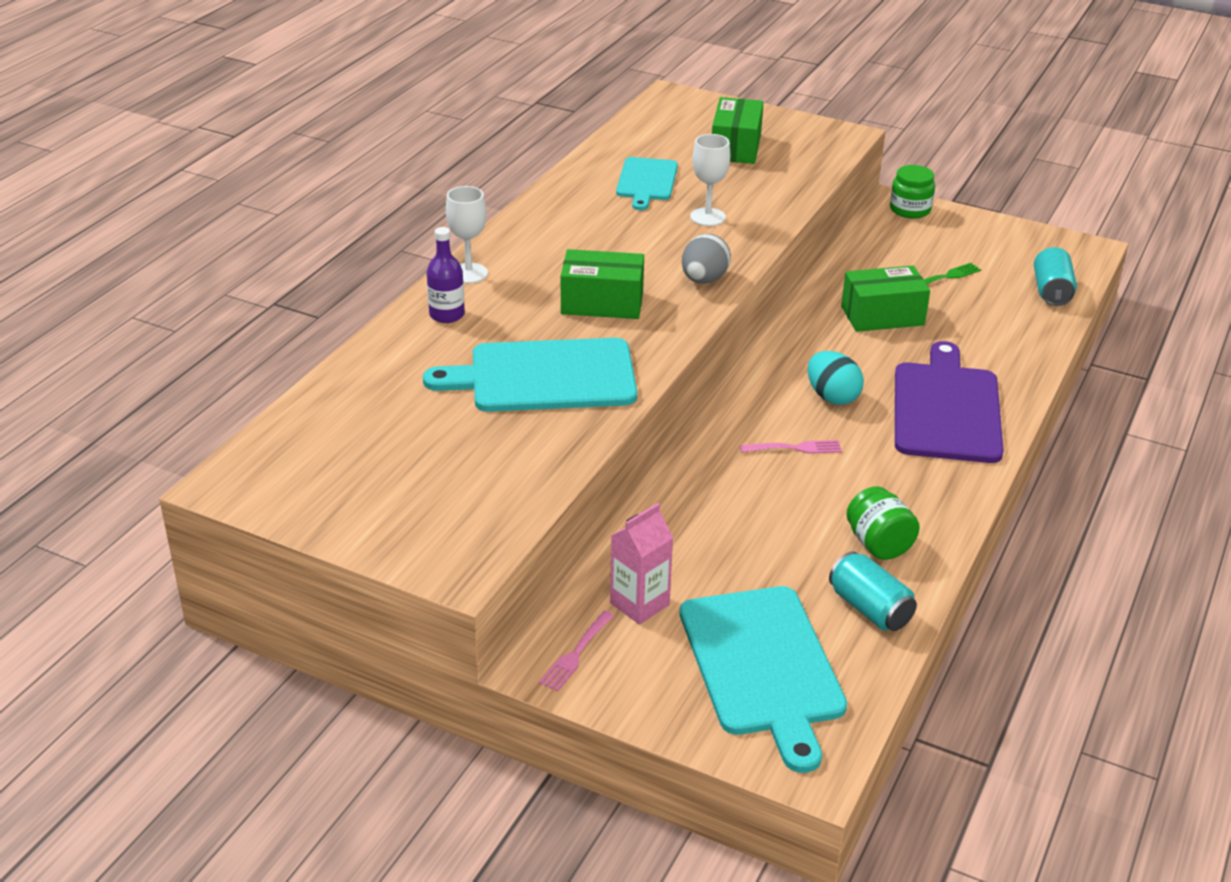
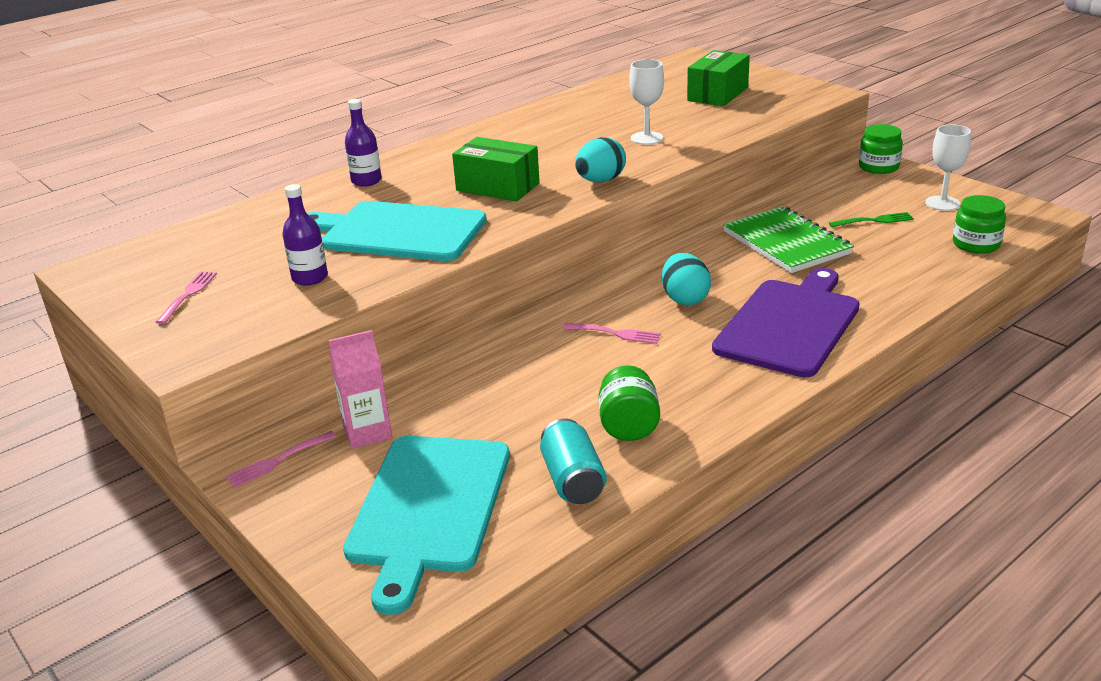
camera: 25 degrees right, 5 degrees down
(385, 495) = (188, 295): none -> pink fork
(468, 273) = (412, 156): white goblet -> white goblet (942, 203)
(501, 450) = (310, 278): none -> purple bottle
(647, 181) = (618, 110): turquoise cutting board -> none
(704, 280) = (600, 181): grey egg -> turquoise egg
(882, 316) = (786, 243): green box -> green notebook
(1051, 291) = (976, 244): turquoise can -> green jar

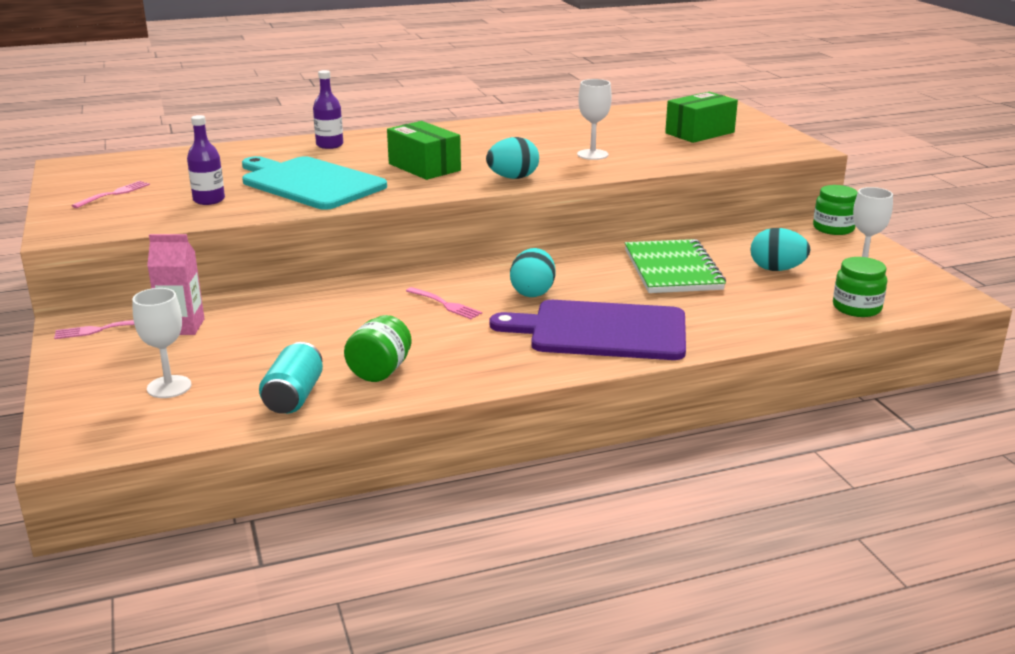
camera: 20 degrees right, 5 degrees down
(429, 508) = (169, 387): turquoise cutting board -> white goblet
(789, 324) = (602, 331): purple cutting board -> purple cutting board turned 135 degrees counterclockwise
(873, 221) = (776, 269): green fork -> turquoise egg

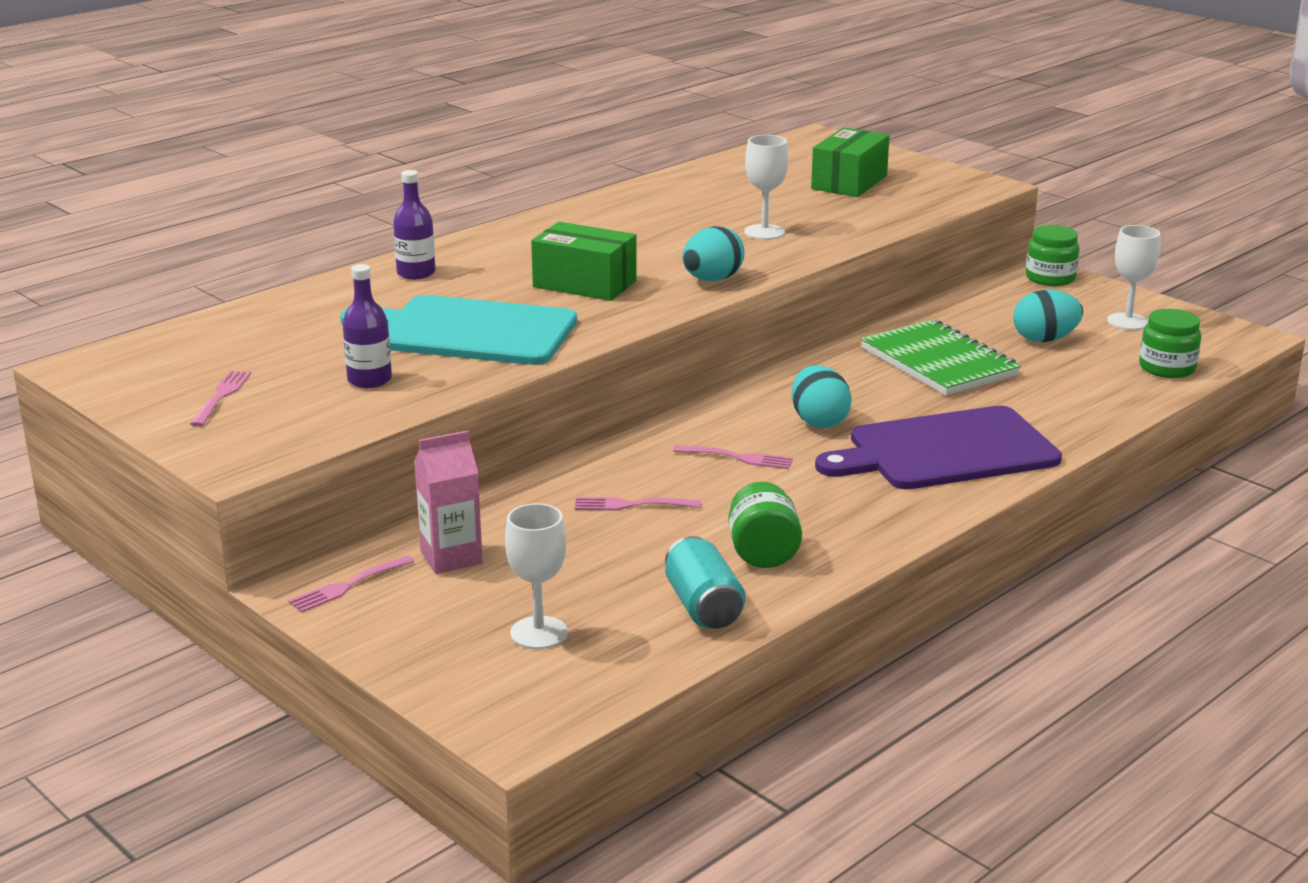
camera: 25 degrees left, 0 degrees up
(336, 319) = (632, 505): none -> pink fork

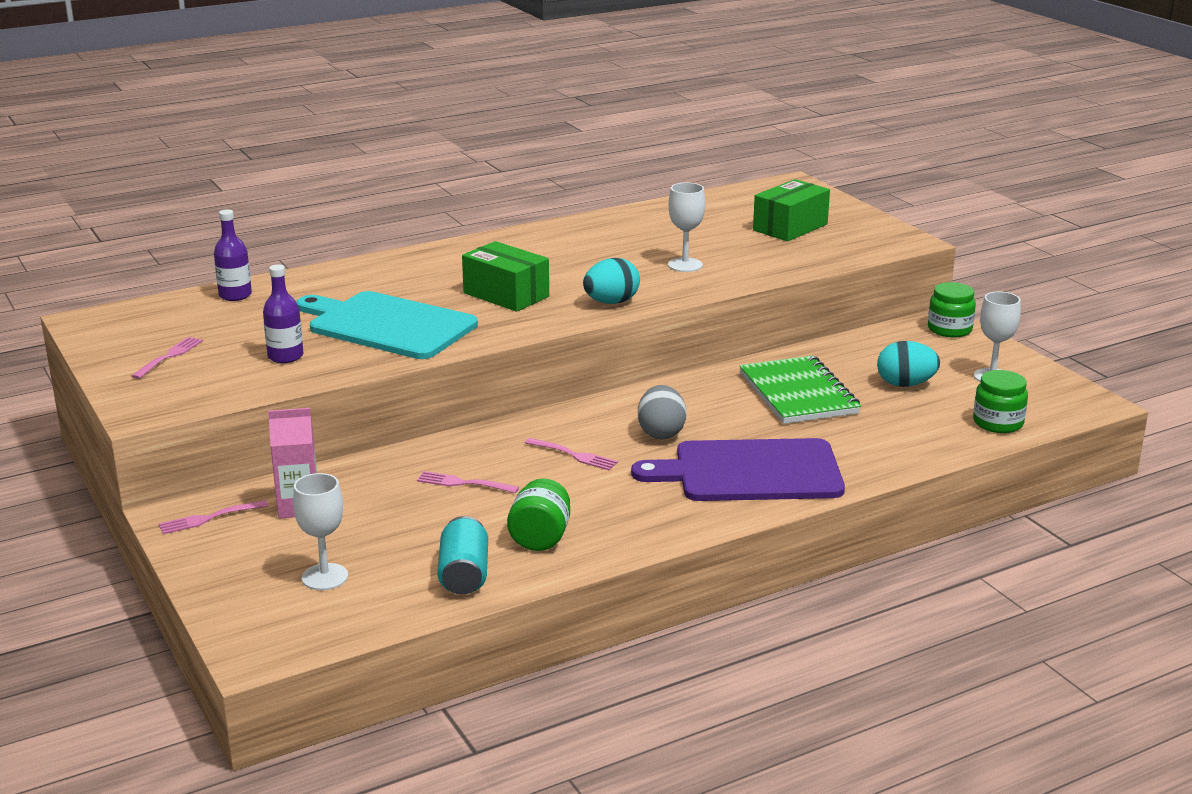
camera: 15 degrees right, 0 degrees up
(416, 273) = (381, 271): purple bottle -> purple bottle (235, 295)
(819, 421) = (661, 433): turquoise egg -> grey egg

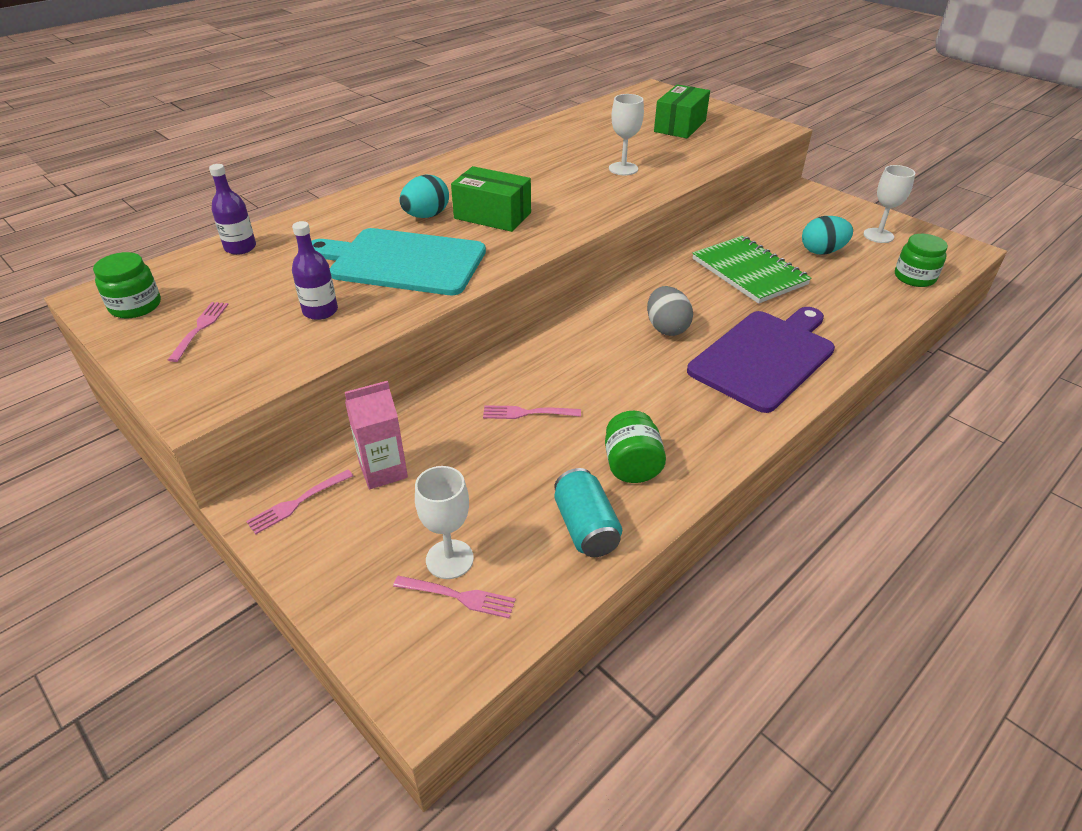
camera: 15 degrees left, 15 degrees up
(573, 455) = (607, 364): pink fork -> pink fork (458, 596)
(611, 302) = (587, 212): turquoise egg -> turquoise egg (426, 216)
(750, 472) = (764, 357): purple cutting board -> purple cutting board turned 150 degrees clockwise
(949, 329) = (817, 198): green jar -> green jar (135, 306)

